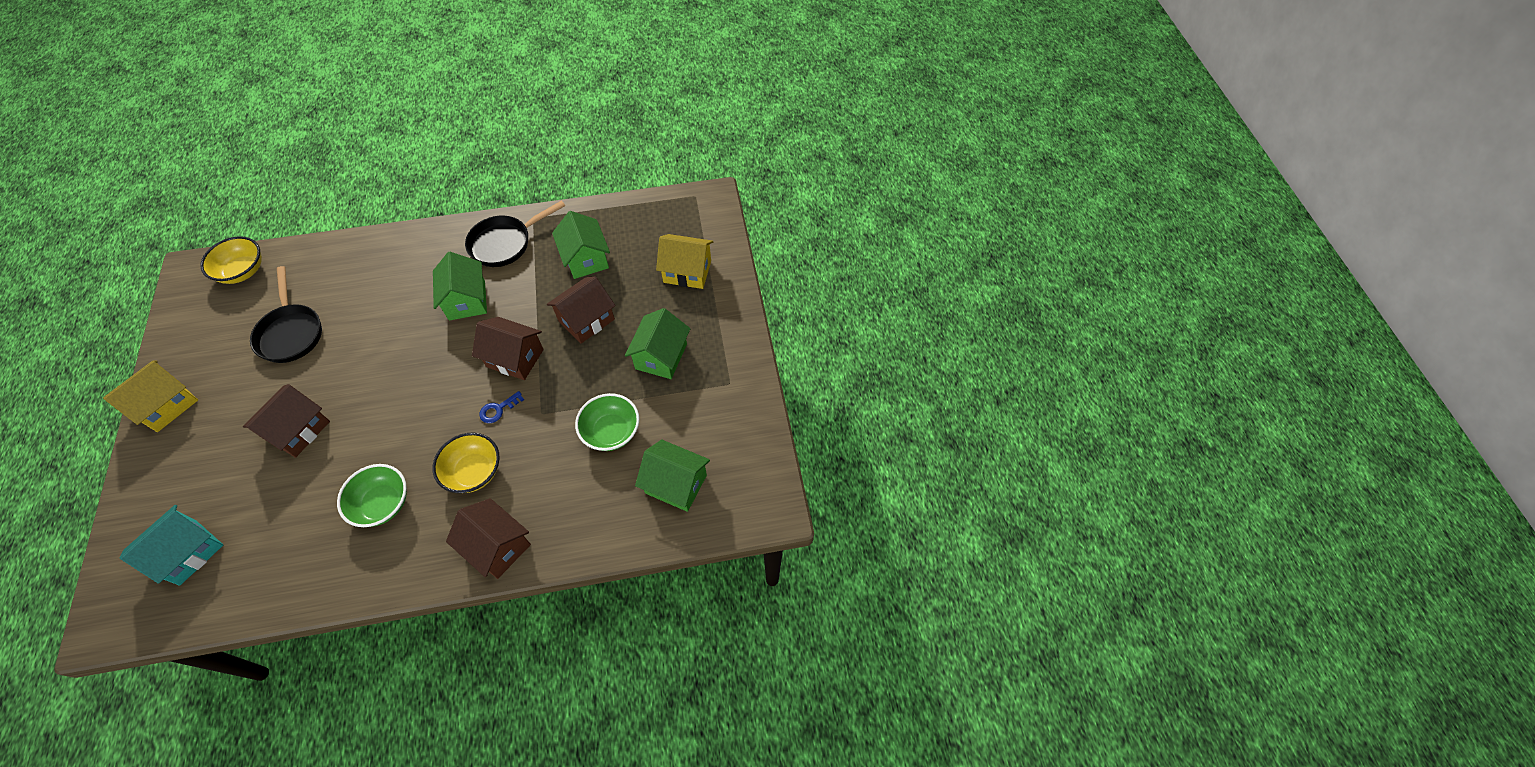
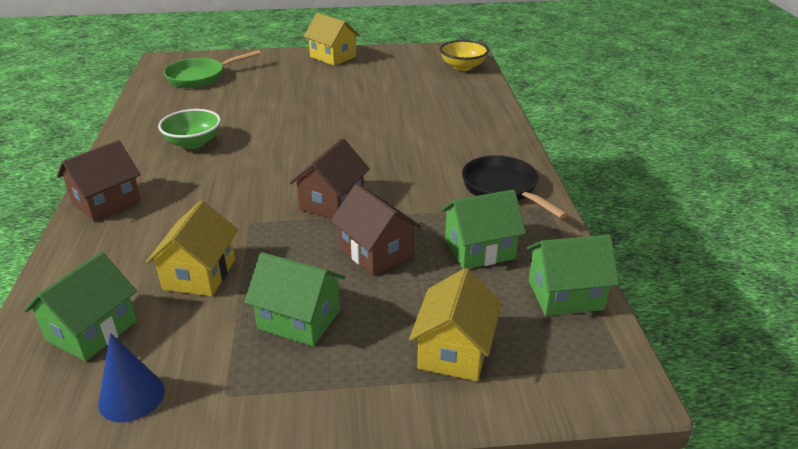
camera: 95 degrees right, 25 degrees down
(188, 552) = (200, 77): turquoise house -> green pan
(291, 333) = (392, 90): black pan -> none
(298, 430) = (288, 102): brown house -> none
(467, 300) = (418, 169): green house -> green house (565, 295)
(474, 471) = (199, 185): yellow bowl -> none
(498, 409) = (267, 195): blue key -> none
(611, 431) = (199, 274): green bowl -> yellow house
(734, 435) = (131, 396): none -> blue cone

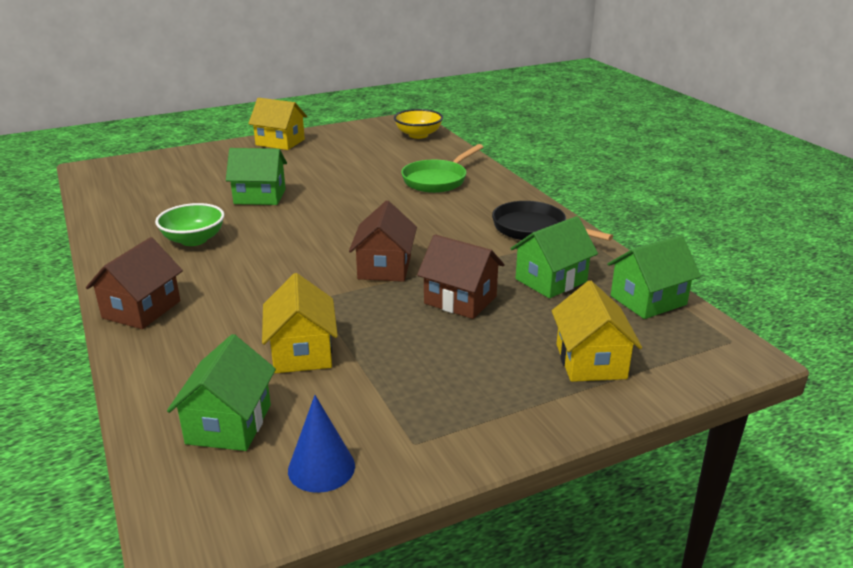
camera: 20 degrees left, 5 degrees down
(200, 77) = (148, 179): green pan -> green pan (437, 180)
(299, 319) = (433, 368): green house -> green house (260, 196)

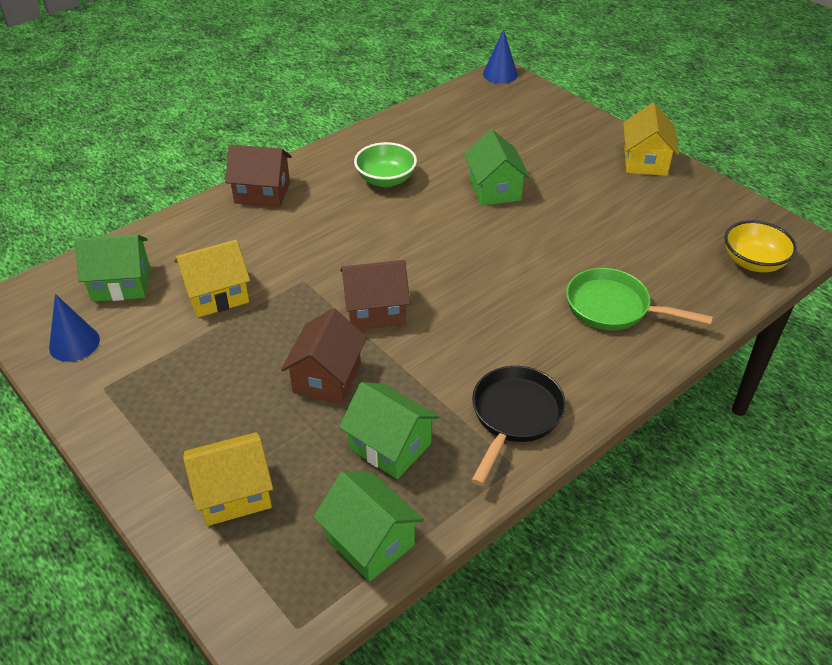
camera: 75 degrees right, 15 degrees up
(87, 169) = (500, 74): none -> blue cone

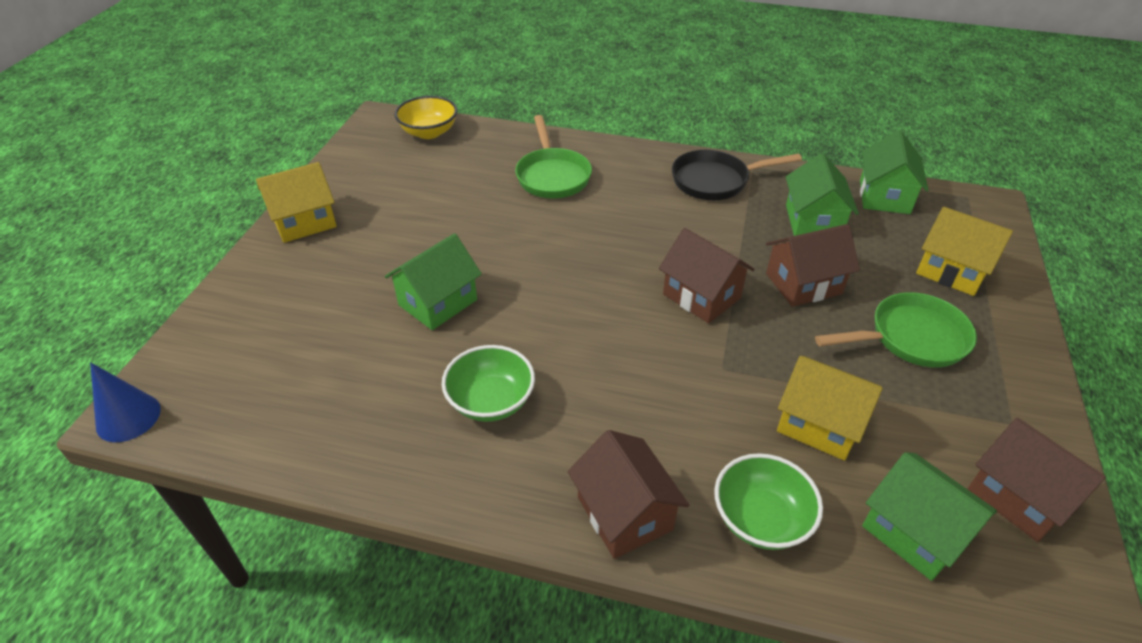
camera: 125 degrees left, 0 degrees up
(74, 343) = (1019, 497): blue cone -> brown house
(200, 235) = (761, 519): none -> green bowl
(213, 397) = (911, 338): none -> green pan

